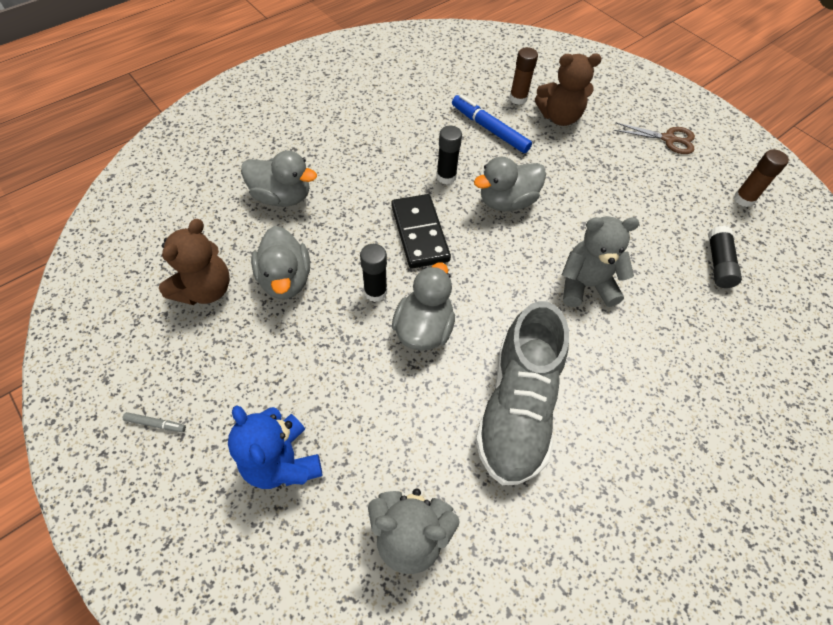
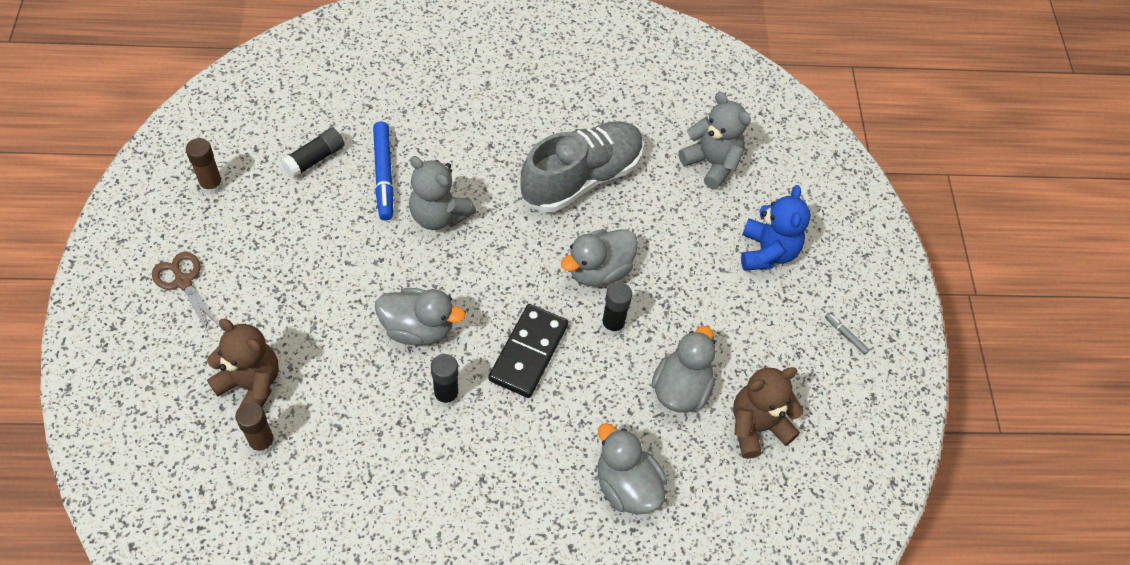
camera: 145 degrees left, 0 degrees up
(489, 129) = (341, 423): blue marker -> blue marker (384, 175)

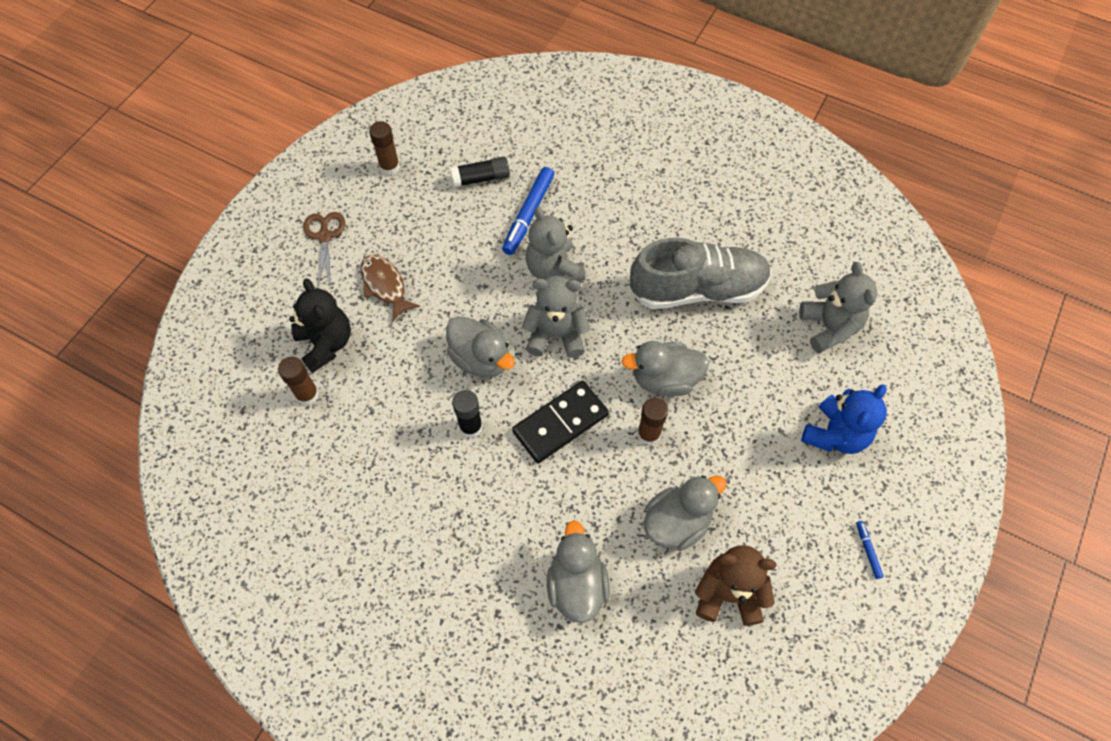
camera: 35 degrees right, 5 degrees up
(251, 385) = (326, 343): brown teddy bear -> black teddy bear
(279, 302) = (385, 286): none -> brown fish
(477, 275) = (556, 335): none -> grey teddy bear
(613, 325) = (648, 434): black glue stick -> brown glue stick
(845, 335) = (868, 550): grey marker -> blue marker

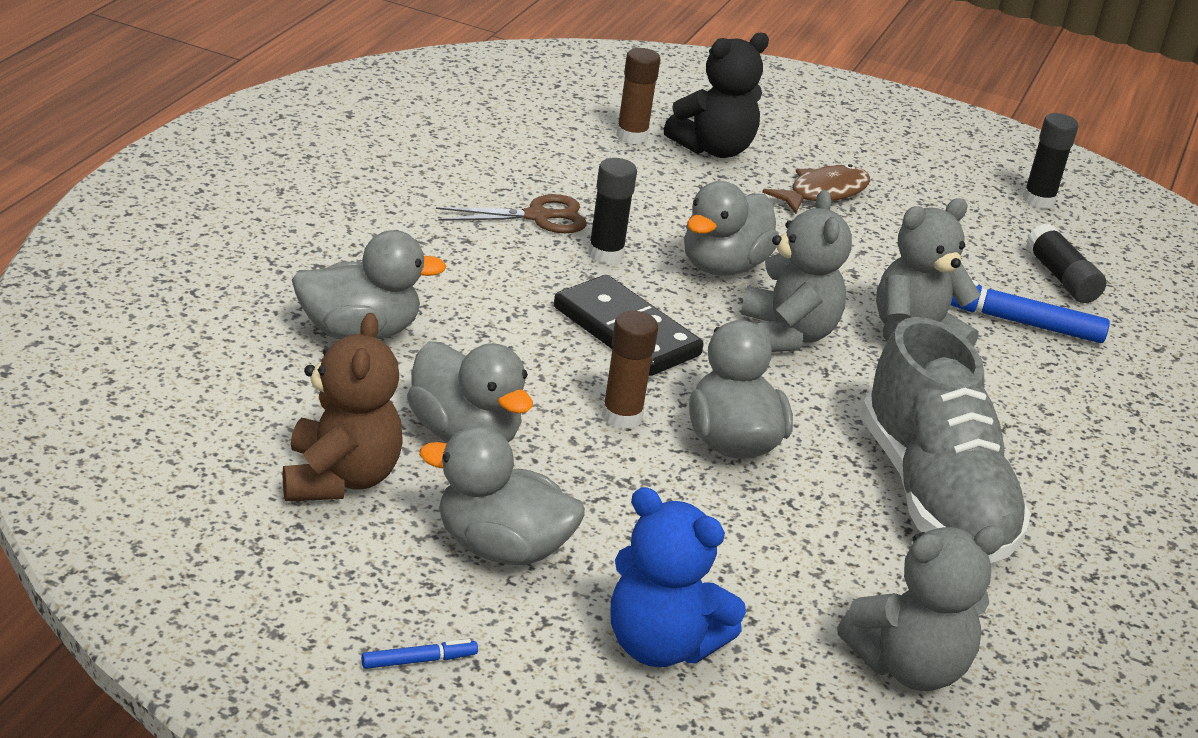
camera: 80 degrees right, 30 degrees down
(325, 236) = (888, 149): brown scissors -> brown scissors (538, 217)
(390, 167) = (1038, 200): brown glue stick -> black glue stick
(774, 506) = (501, 548): none -> grey duck

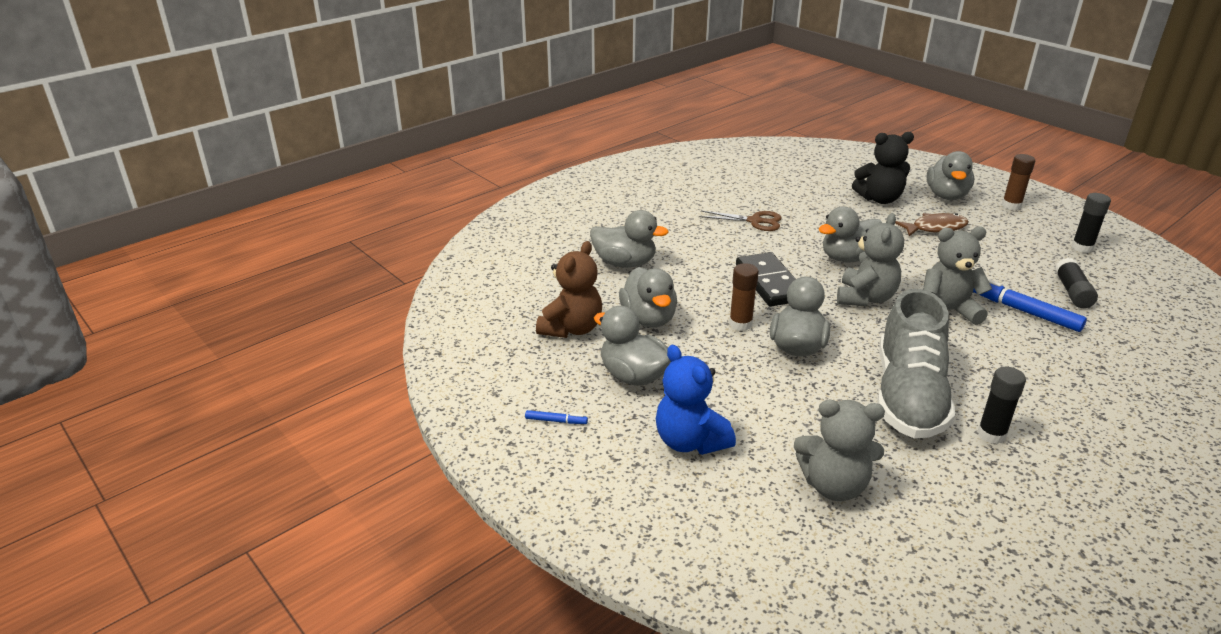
camera: 30 degrees right, 0 degrees up
(605, 254) = (782, 243): black glue stick -> black glue stick (991, 434)
(632, 136) = (834, 188): brown glue stick -> brown glue stick (1011, 205)
(810, 131) = (946, 196): none -> grey duck

